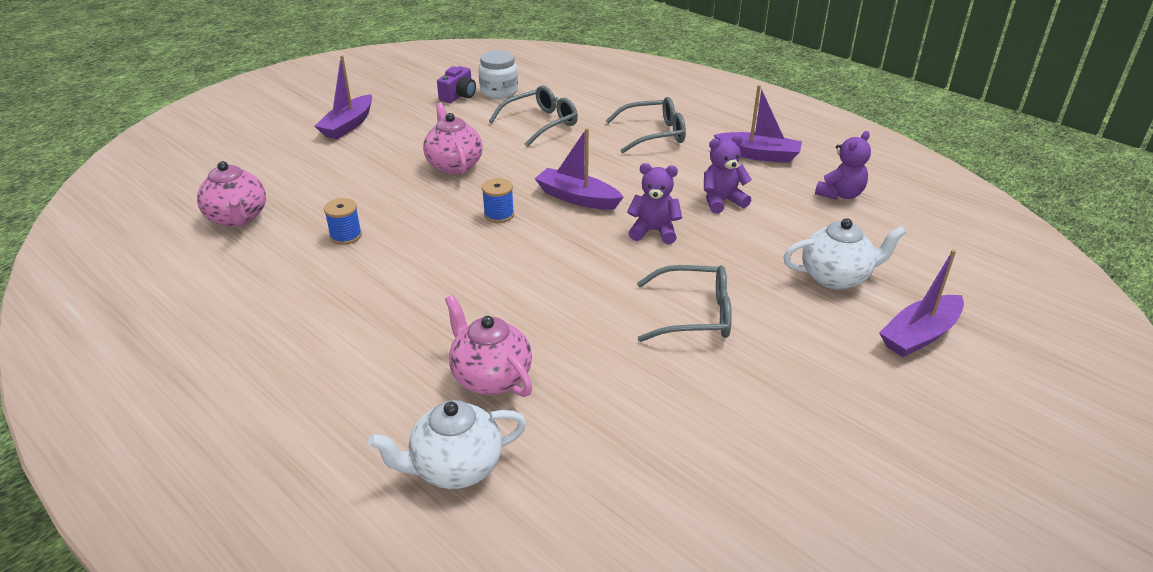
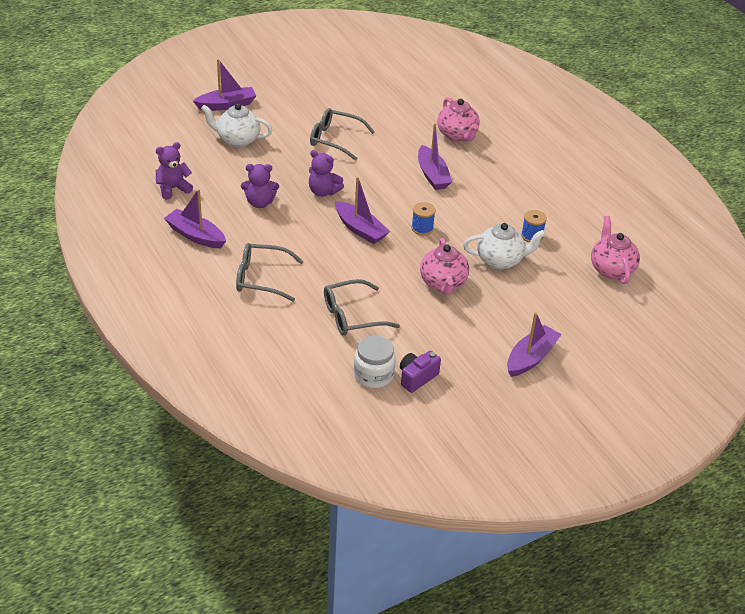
camera: 165 degrees left, 5 degrees up
(455, 468) = (482, 106): white teapot -> white teapot (500, 260)
(510, 290) = (432, 175): none -> purple boat

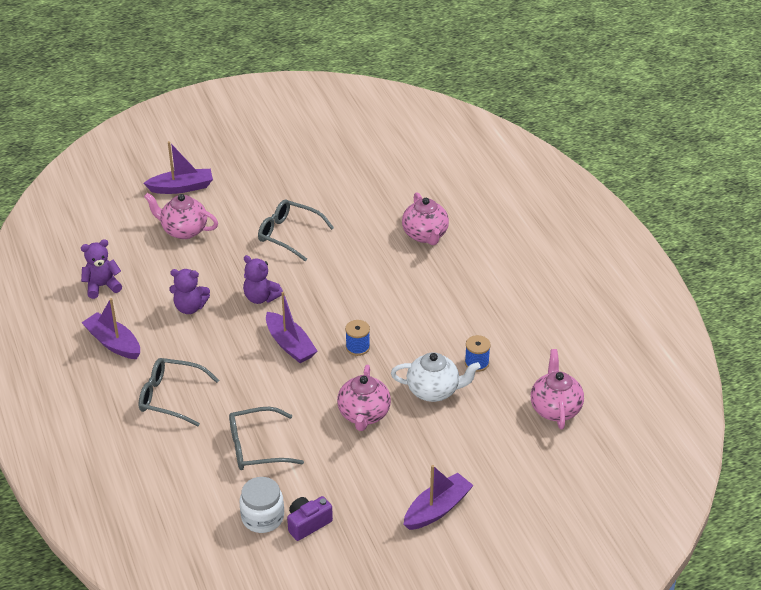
camera: 10 degrees right, 0 degrees up
(237, 140) = (183, 230): white teapot -> pink teapot
(432, 175) = (385, 283): purple boat -> none

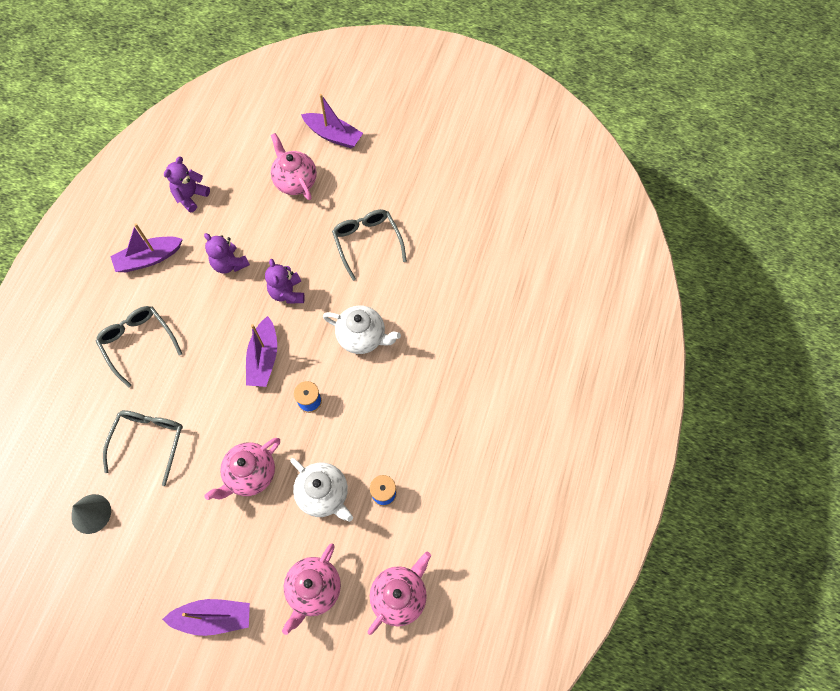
camera: 40 degrees right, 25 degrees up
(102, 286) = (190, 196): purple teddy bear -> purple teddy bear turned 75 degrees counterclockwise
(113, 343) = (149, 258): purple boat -> purple boat turned 105 degrees counterclockwise
(256, 447) = (149, 441): grey glasses -> grey glasses turned 75 degrees clockwise
(262, 517) = (91, 513): white jar -> grey cone
(308, 524) = (114, 548): purple camera -> none
(353, 289) = (362, 337): none -> white teapot
(425, 235) = (472, 323): pink teapot -> pink teapot (314, 589)

